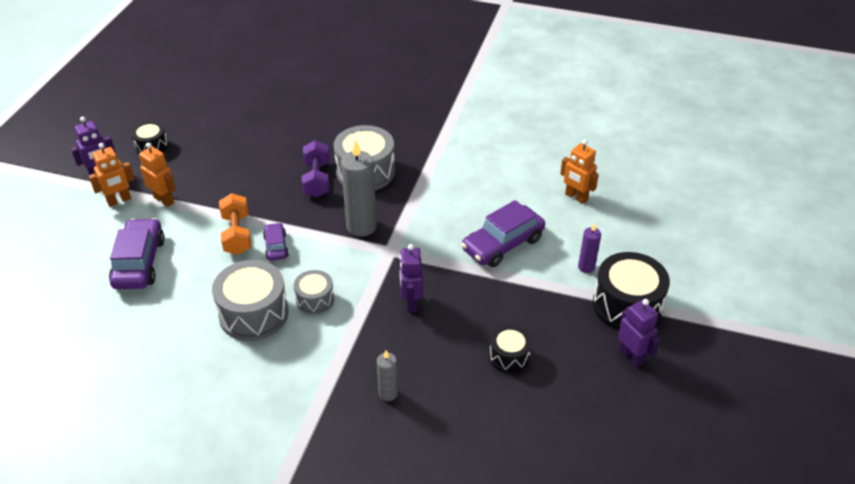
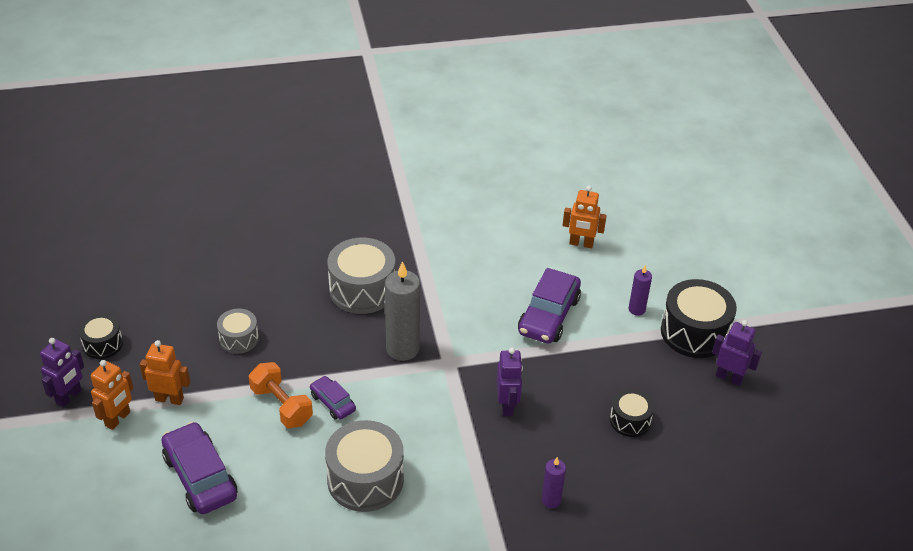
camera: 30 degrees left, 0 degrees up
(315, 299) = (414, 440): grey drum -> grey drum (239, 339)
(317, 179) = (318, 316): purple dumbbell -> none
(388, 393) = (551, 500): grey candle -> purple candle
(411, 302) = (507, 406): purple robot -> purple robot turned 150 degrees counterclockwise

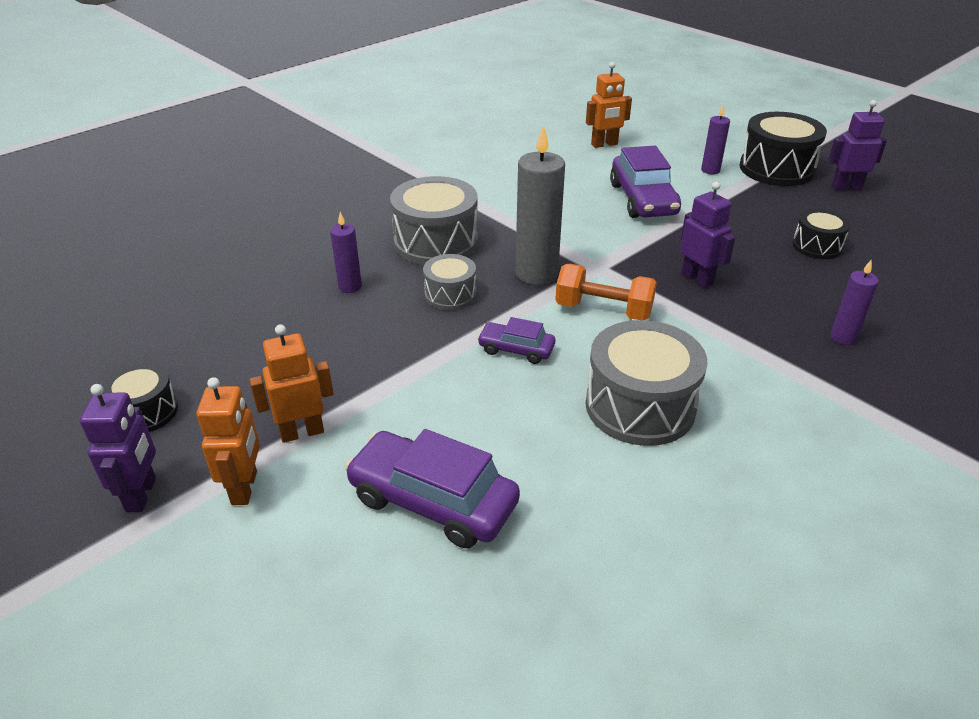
camera: 30 degrees left, 5 degrees down
(239, 339) = (336, 335): grey drum -> grey drum (450, 294)
(277, 303) = (350, 287): none -> purple candle
(281, 406) = (459, 377): orange dumbbell -> orange dumbbell (603, 310)

